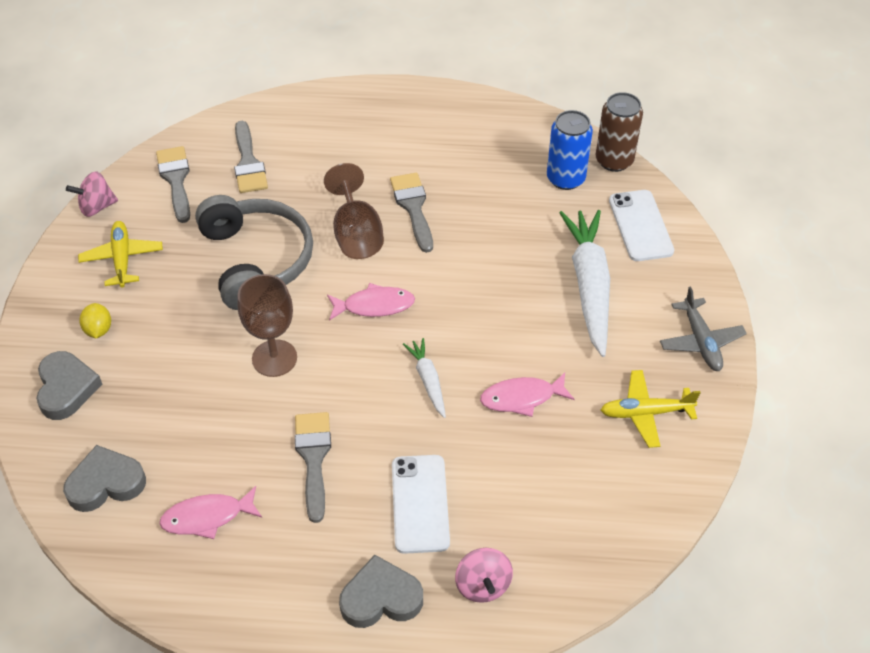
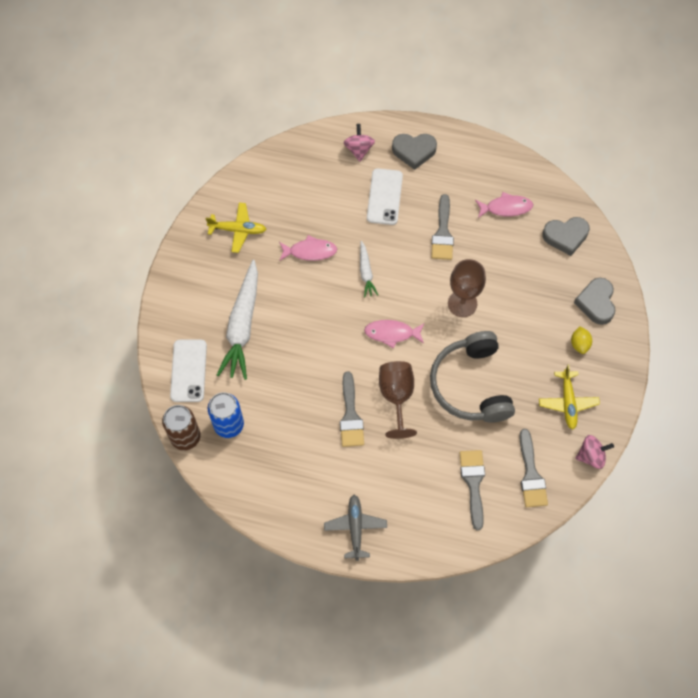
camera: 170 degrees left, 15 degrees up
(701, 341) = (184, 272): grey plane -> grey plane (355, 528)

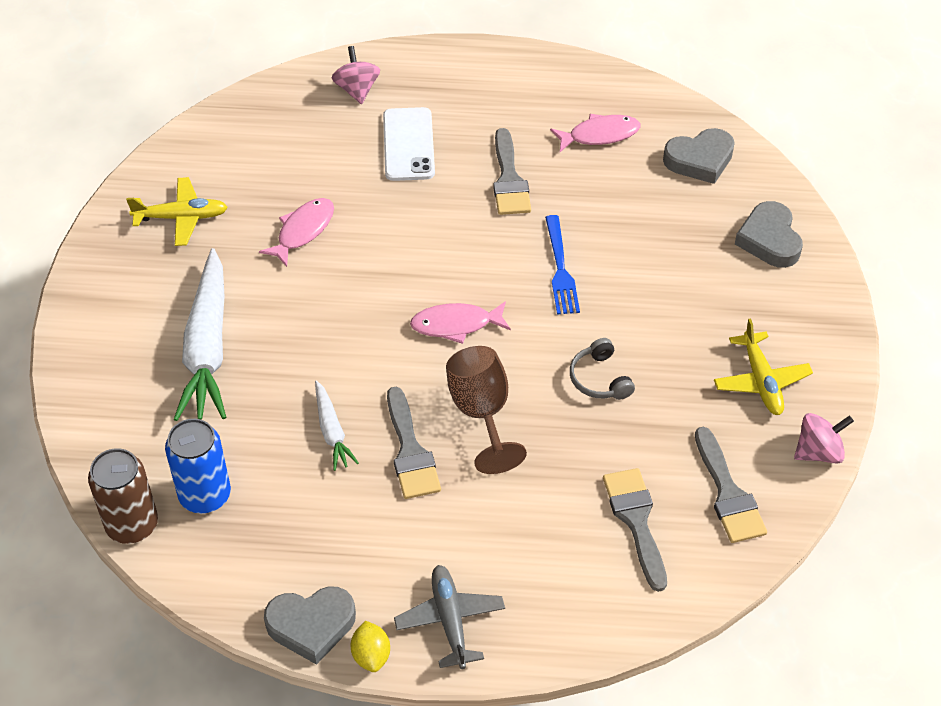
camera: 10 degrees left, 15 degrees down
(188, 371) = (125, 425): white phone -> none
(310, 251) = (303, 231): pink fish -> pink fish turned 45 degrees counterclockwise
(366, 272) = (398, 247): white carrot -> white carrot (332, 431)
(414, 151) = (442, 82): grey heart -> grey heart (311, 625)
(462, 303) = (560, 269): brown goblet -> blue fork
(471, 385) = (599, 379): grey headphones -> grey headphones, size x0.44
(579, 344) = (758, 298): yellow lemon -> yellow lemon (371, 655)

